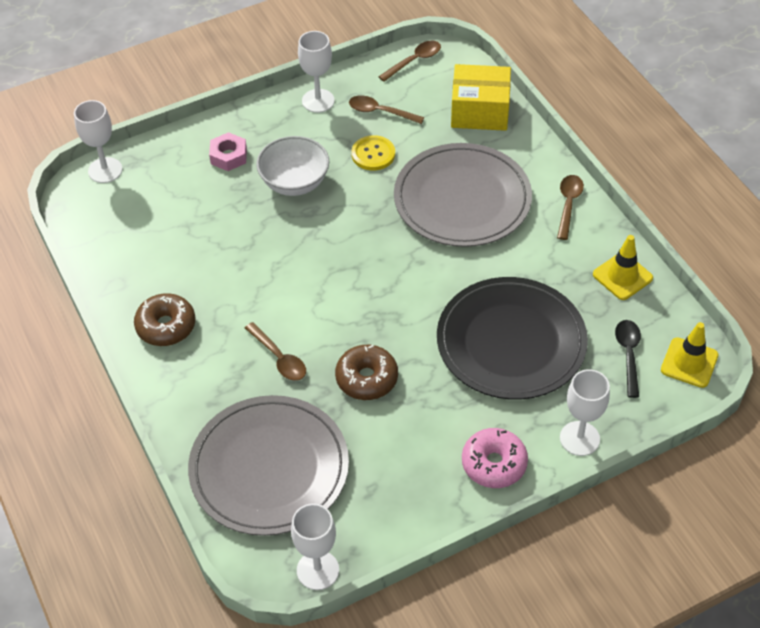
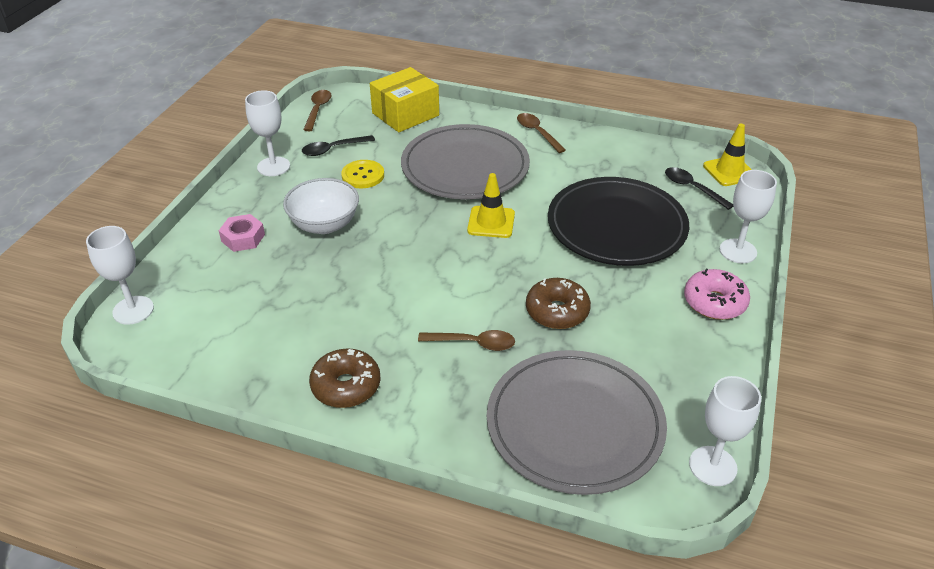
camera: 45 degrees left, 10 degrees down
(380, 112) = (333, 149): brown spoon -> black spoon
(622, 276) = (626, 151): yellow traffic cone -> yellow traffic cone (491, 222)

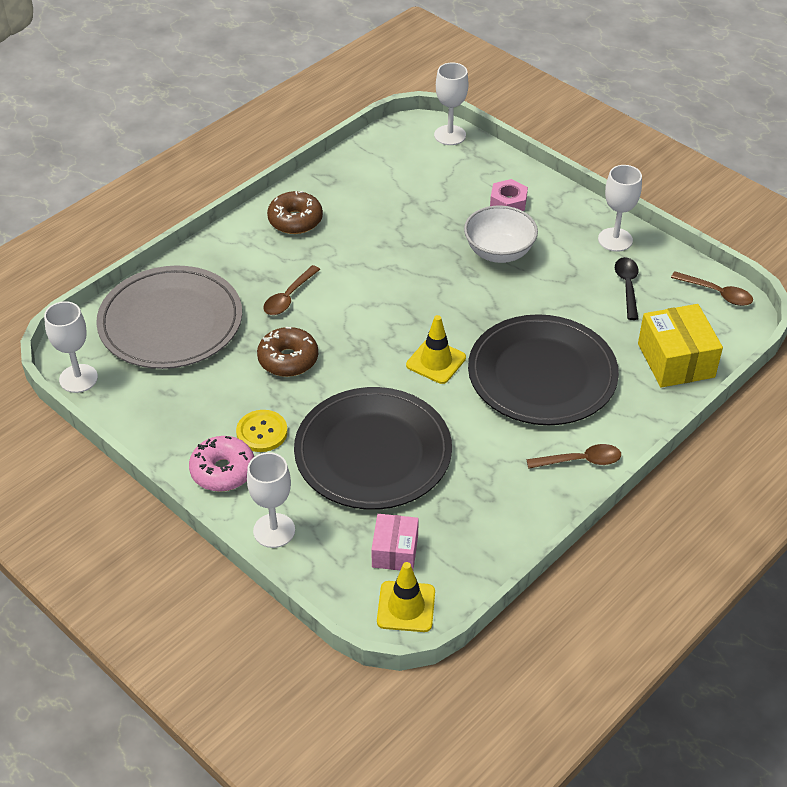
camera: 115 degrees right, 5 degrees up
(363, 175) = (566, 295): yellow button -> yellow button (262, 432)
(465, 167) = (542, 375): grey plate -> black plate
(693, 188) = (395, 551): black spoon -> pink box

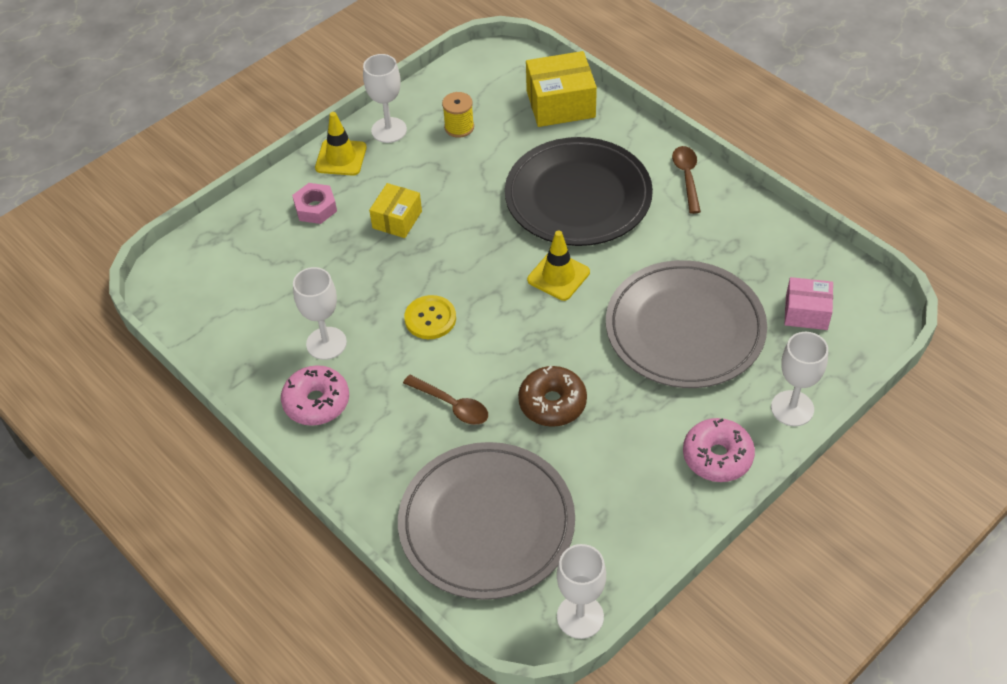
camera: 85 degrees left, 5 degrees up
(262, 432) = (661, 423): yellow button -> yellow button (430, 318)
(295, 220) = (316, 402): brown donut -> pink donut
(373, 452) = (685, 328): black plate -> grey plate
(406, 607) = (868, 305): yellow traffic cone -> yellow traffic cone (341, 158)
(450, 135) = (185, 253): white goblet -> white goblet (326, 343)
(499, 252) = (397, 219): white bowl -> yellow box
(627, 287) = (459, 127): black spoon -> yellow spool
(716, 293) = (473, 68): brown spoon -> none

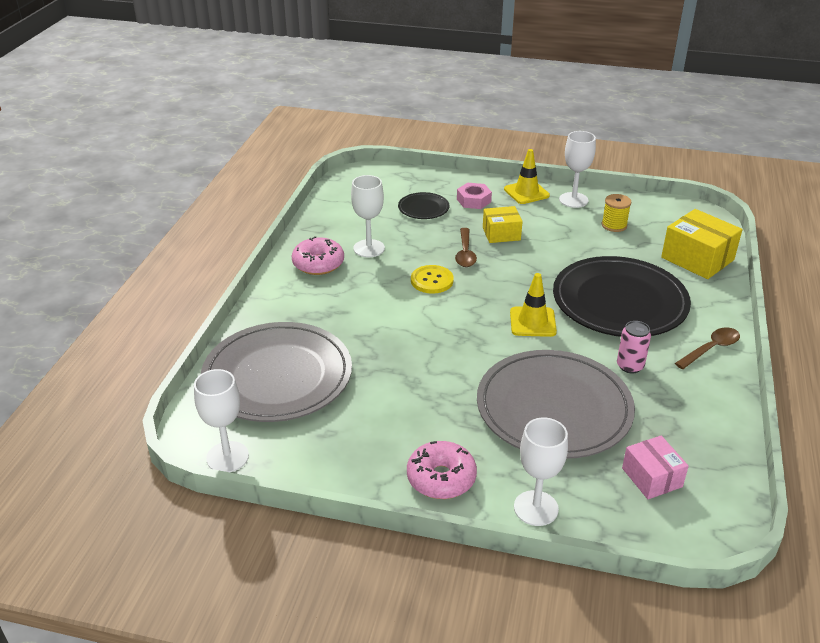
camera: 55 degrees right, 15 degrees down
(291, 258) = (423, 208): none -> black plate
(451, 405) = (366, 319): brown spoon -> brown spoon (465, 253)
(552, 403) = (412, 365): brown donut -> none
(669, 244) = (630, 366): none -> pink can

